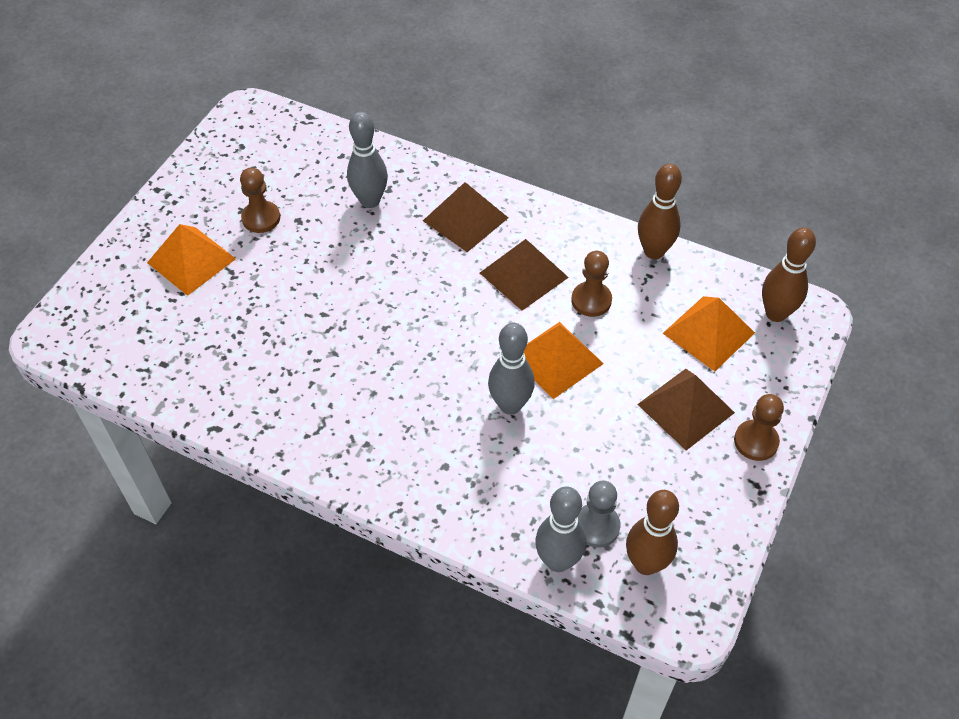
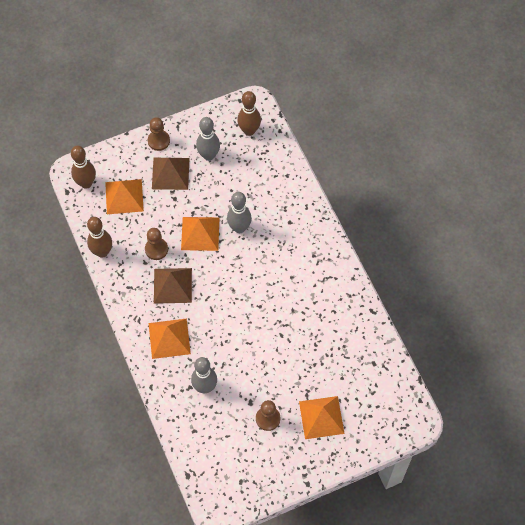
camera: 140 degrees left, 10 degrees up
(465, 219) = (169, 338): brown pyramid -> orange pyramid
(558, 561) = (280, 155): grey bowling pin -> grey bowling pin (209, 155)
(596, 526) = (253, 156): grey pawn -> none

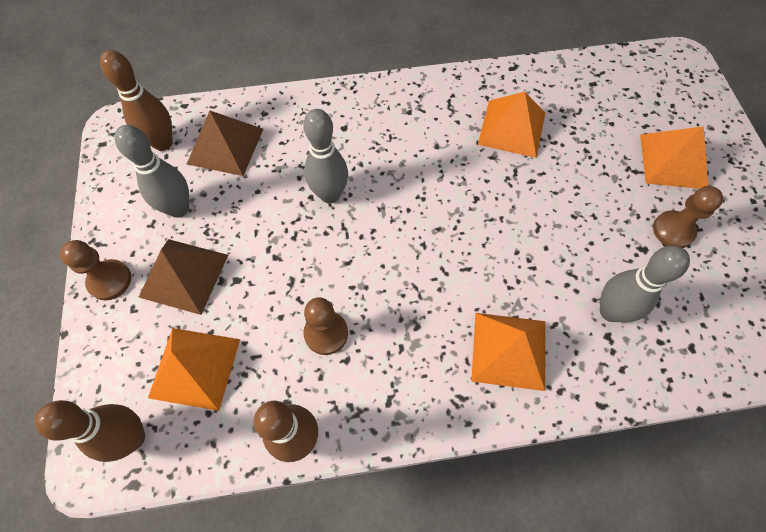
camera: 75 degrees left, 0 degrees up
(172, 285) = (406, 321): brown pyramid -> brown pyramid (225, 146)
(200, 233) = (319, 254): orange pyramid -> orange pyramid (511, 128)

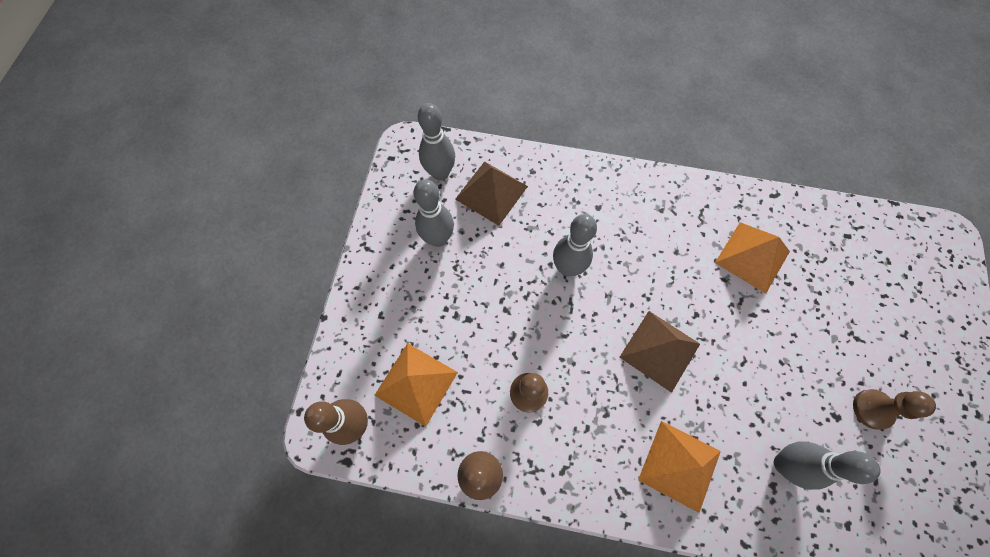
camera: 20 degrees right, 5 degrees up
(110, 280) = (369, 284): brown pawn -> none
(163, 143) = (440, 173): brown bowling pin -> grey bowling pin
(184, 275) = (427, 300): brown pyramid -> brown pyramid (659, 350)
(673, 161) = (899, 340): orange pyramid -> none

